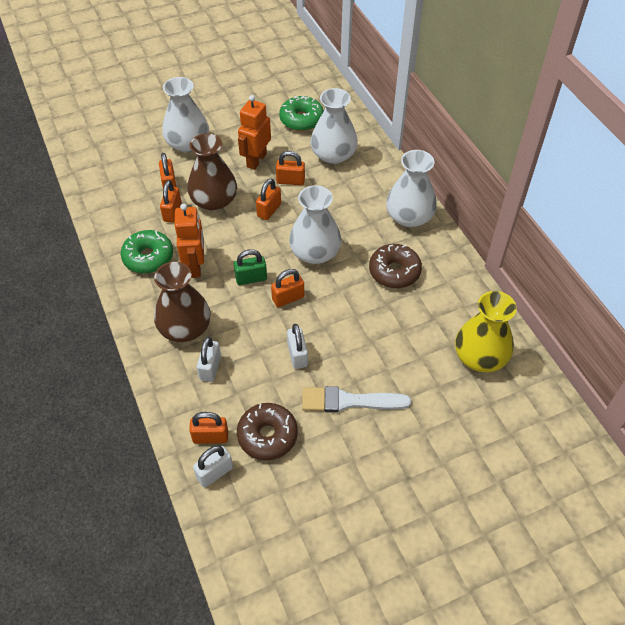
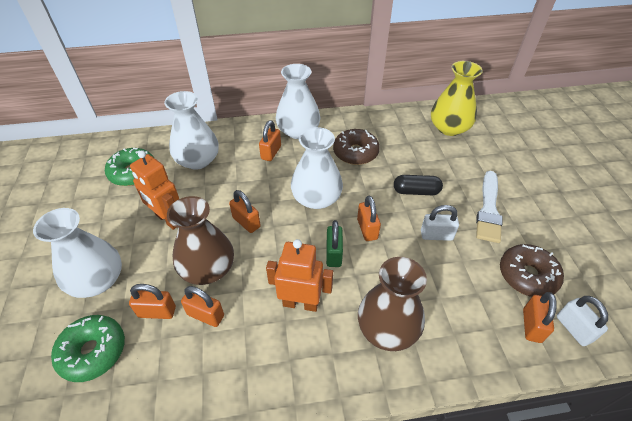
camera: 75 degrees left, 5 degrees down
(148, 257) = (269, 354): green donut -> green donut (93, 351)
(210, 368) = (445, 311): white padlock -> none
(290, 181) = (214, 198): orange padlock -> orange padlock (271, 152)
(353, 332) = (416, 191): none -> black capsule

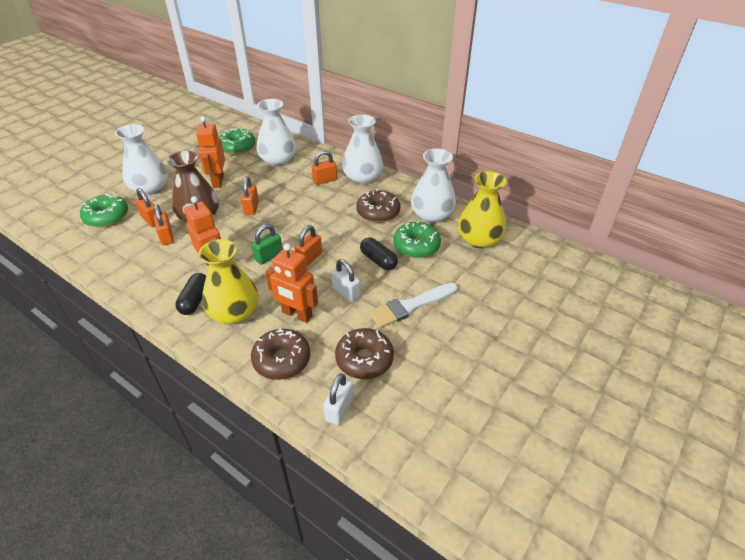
camera: 45 degrees right, 5 degrees down
(316, 198) = (309, 222): white vase -> white vase (432, 215)
(338, 350) = (195, 300): none -> black capsule
(387, 328) = (234, 312): brown vase -> yellow vase
(421, 161) = (416, 246): none -> green donut
(434, 284) = (297, 314): none -> orange robot
(484, 331) = (282, 360): none -> brown donut
(531, 325) = (315, 383): orange padlock -> none

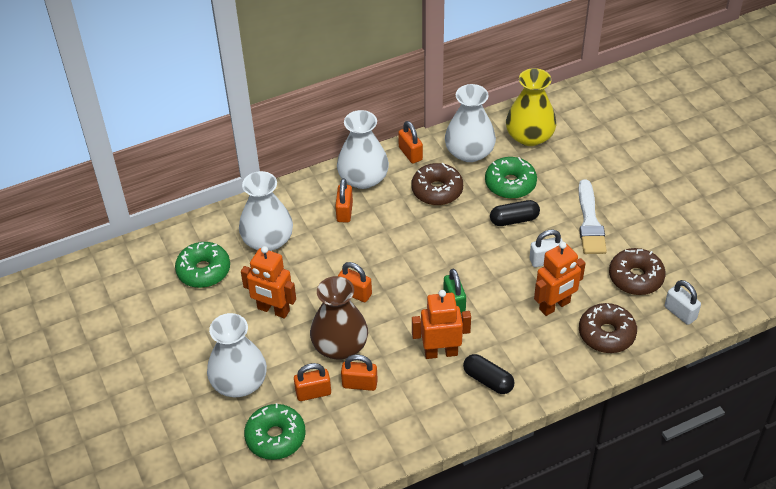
camera: 60 degrees left, 5 degrees up
(234, 312) = (524, 353): yellow vase -> none
(309, 258) = (477, 270): orange padlock -> orange padlock (410, 153)

